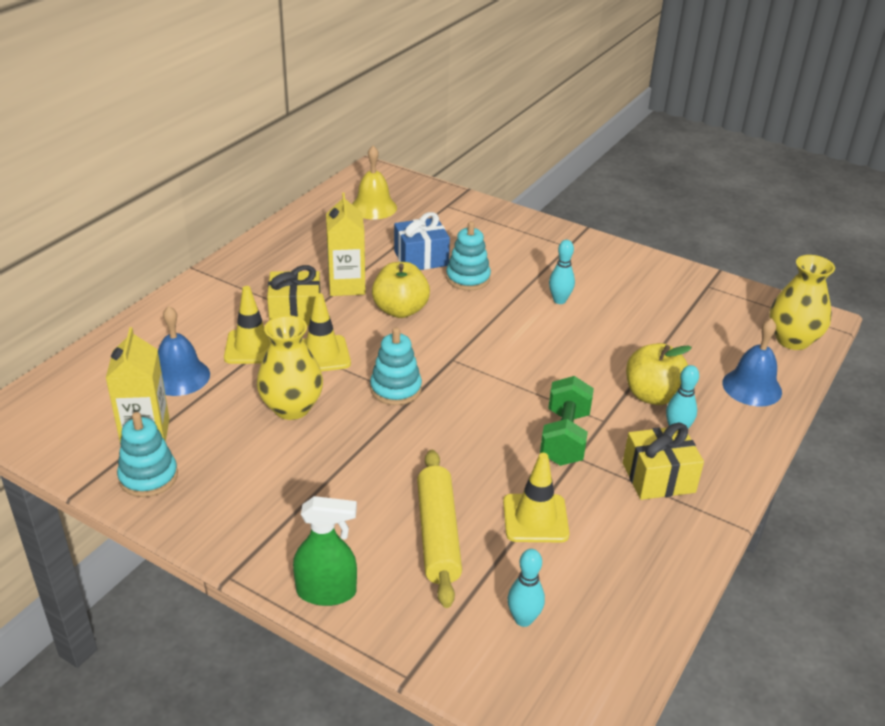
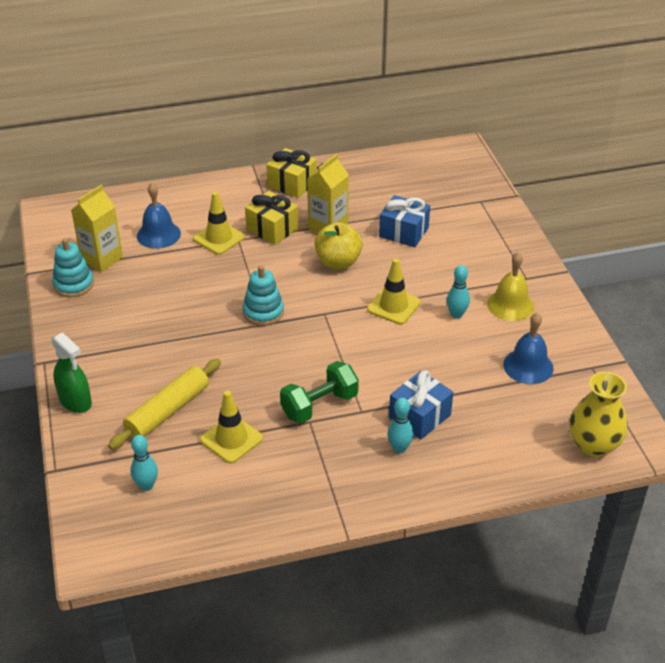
camera: 45 degrees right, 5 degrees up
(292, 408) = (191, 289): yellow vase -> none
(322, 355) = (251, 265): yellow traffic cone -> yellow traffic cone (393, 306)
(373, 207) = (424, 177): yellow bell -> yellow bell (510, 305)
(468, 278) = (415, 264): turquoise stacking toy -> none
(652, 395) = (419, 416): yellow apple -> blue gift
(658, 477) = (340, 467): yellow gift -> yellow gift (292, 184)
(752, 387) = (502, 456): blue bell -> blue bell (528, 366)

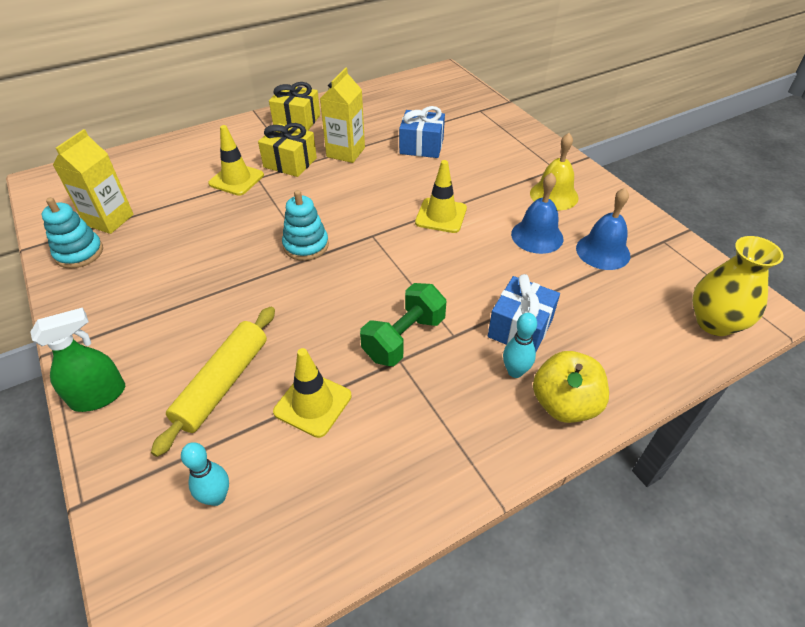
camera: 15 degrees left, 5 degrees up
(75, 401) = (99, 396): green spray bottle -> green spray bottle turned 60 degrees counterclockwise
(158, 234) = (170, 186): blue bell -> blue bell (537, 236)
(338, 262) = (368, 183): yellow apple -> yellow apple (564, 404)
(456, 314) = (507, 213): turquoise bowling pin -> none

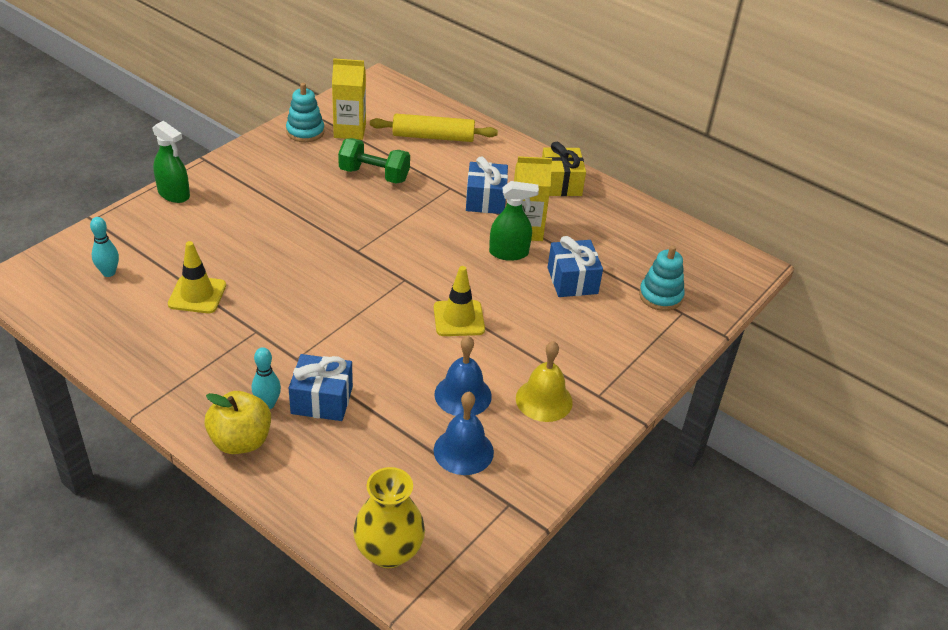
camera: 65 degrees right, 5 degrees down
(223, 384) = (202, 245): yellow rolling pin -> yellow rolling pin (433, 137)
(236, 179) = (440, 177): yellow traffic cone -> none
(290, 163) = (485, 200): yellow gift -> blue gift
(306, 245) = (370, 243): turquoise stacking toy -> turquoise stacking toy (660, 296)
(369, 168) = (509, 253): none -> green spray bottle
(404, 338) = (281, 328): green dumbbell -> green dumbbell (374, 175)

